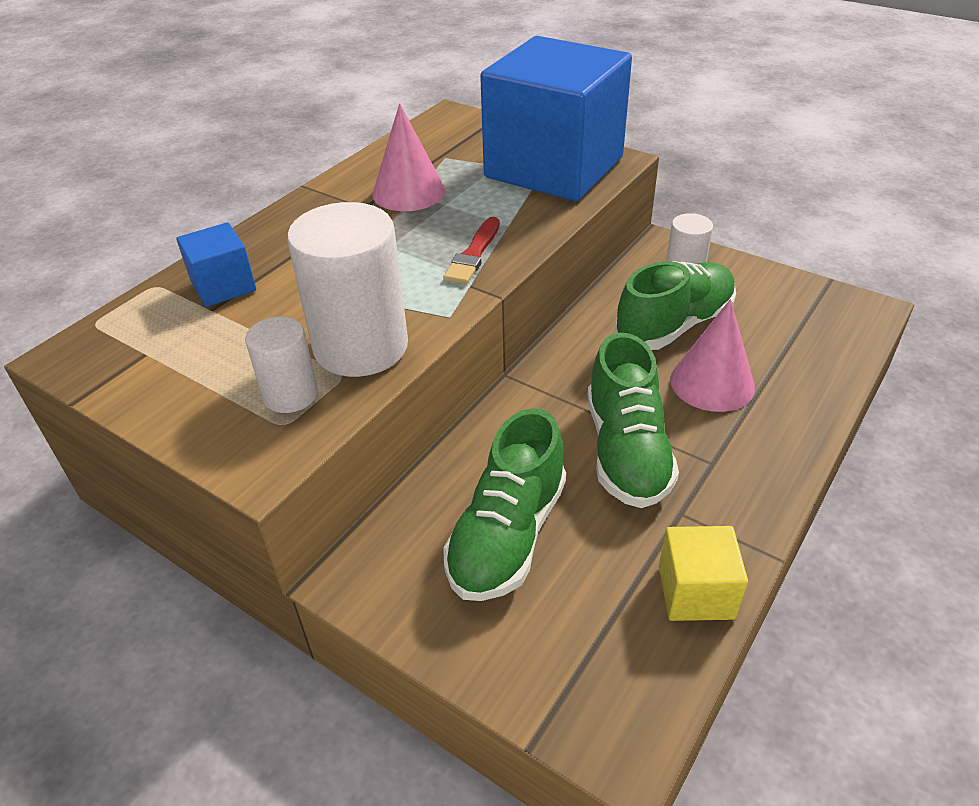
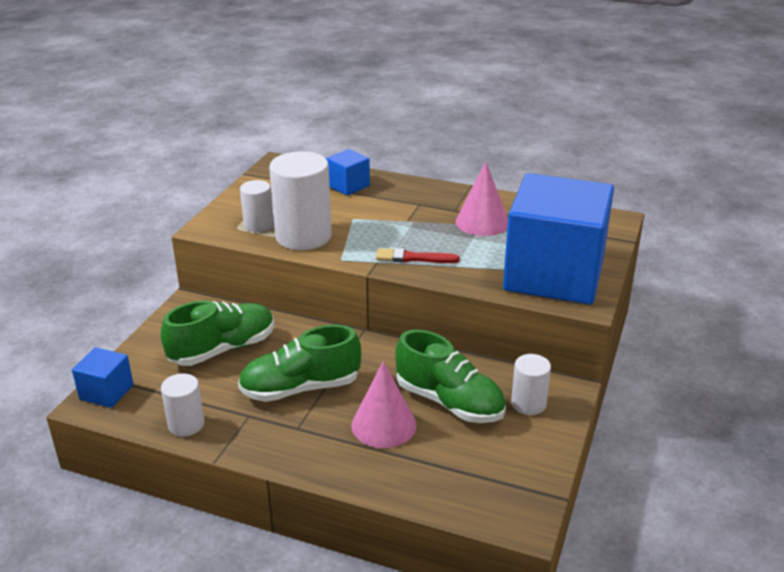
camera: 75 degrees right, 10 degrees down
(507, 535) = (223, 349): green shoe -> green shoe turned 135 degrees clockwise
(593, 716) = (106, 392): none -> blue cube
(696, 592) = (186, 424): yellow cube -> white cylinder

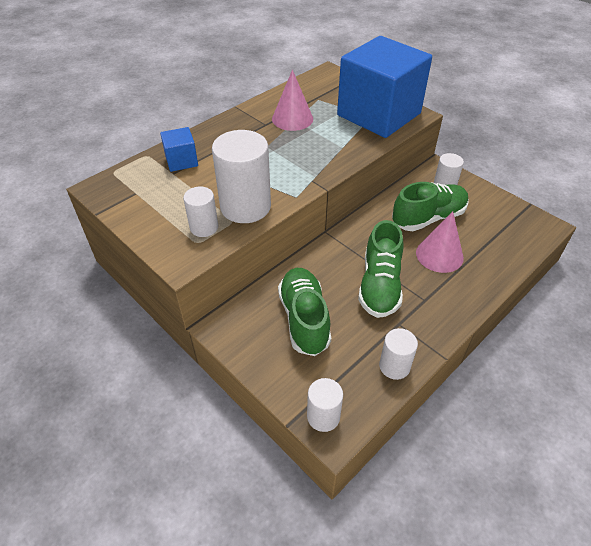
camera: 65 degrees left, 15 degrees up
(106, 392) = (323, 416): blue cube -> white cylinder
(413, 258) = (318, 162): red brush -> none

